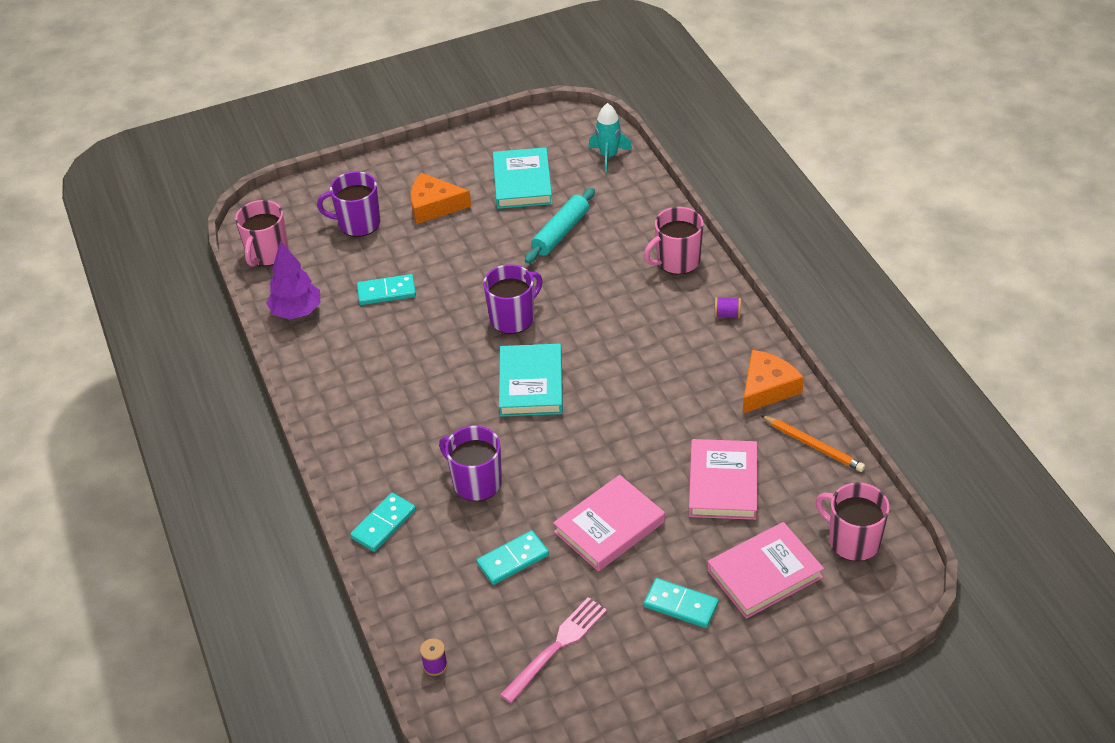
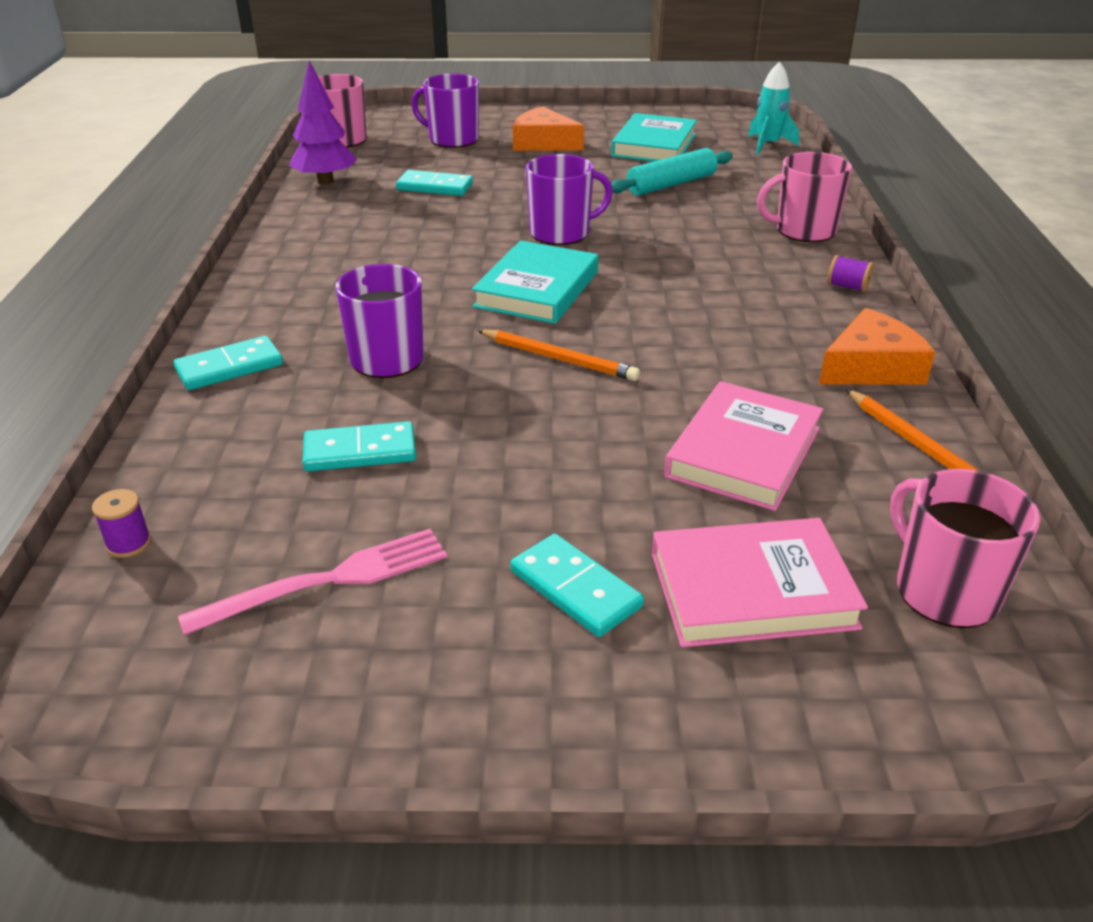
camera: 20 degrees right, 10 degrees down
(582, 445) = (559, 359): none -> orange pencil
(609, 527) = (531, 454): pink book -> none

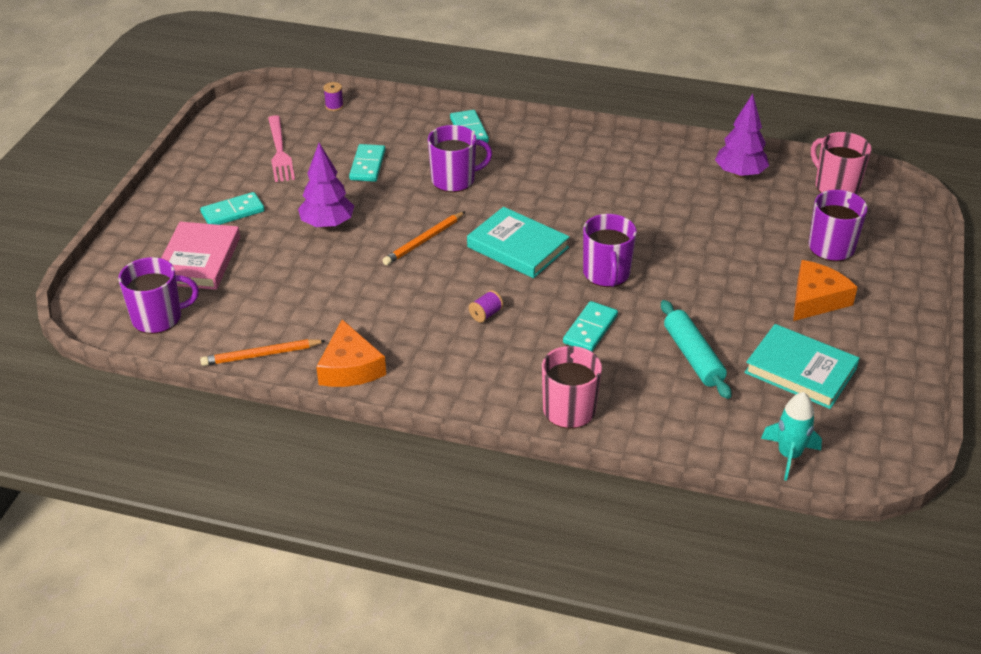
camera: 105 degrees right, 5 degrees up
(435, 187) = (716, 225): turquoise domino -> turquoise domino (590, 329)
(560, 457) = (327, 224): none -> purple tree
(743, 452) = (295, 287): pink book -> none
(847, 287) = (461, 398): purple spool -> purple spool (486, 314)
(944, 591) = (158, 318): pink mug -> purple mug

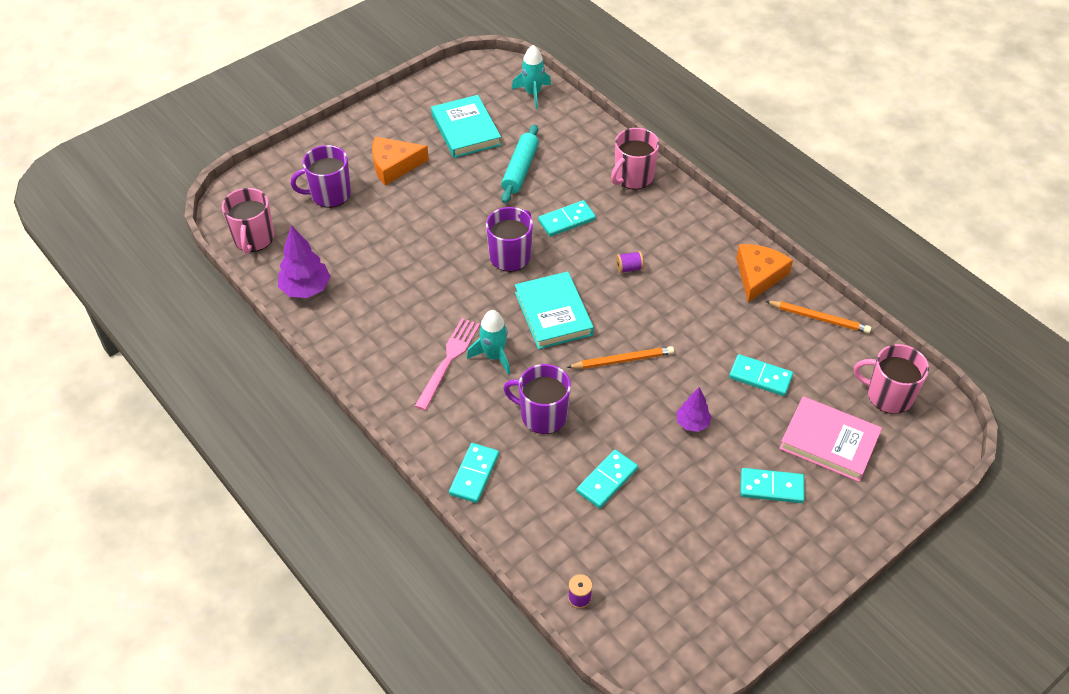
camera: 145 degrees left, 10 degrees up
(158, 318) = (888, 395): purple mug -> pink mug
(199, 260) = (829, 442): pink book -> pink book turned 75 degrees clockwise
(280, 152) = (681, 551): pink fork -> pink fork (449, 359)
(290, 281) = (760, 377): none -> turquoise domino
(327, 224) = (692, 423): purple tree -> purple tree, size x0.62
(534, 198) = (494, 356): none -> turquoise rocket

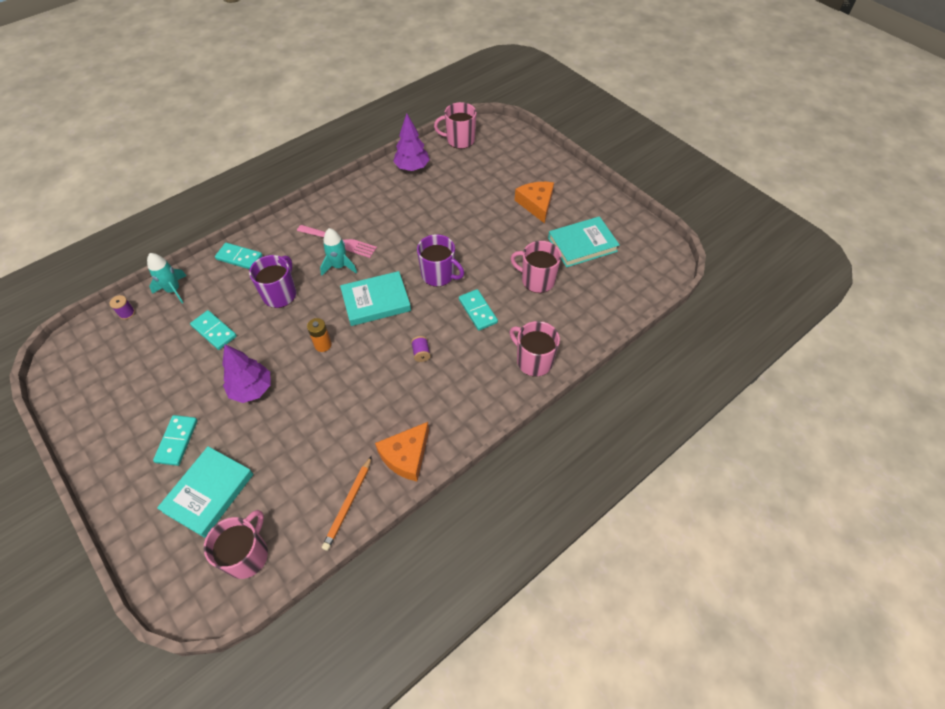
camera: 90 degrees right, 5 degrees up
(329, 194) = (503, 172): purple mug -> none
(520, 170) = (537, 280): turquoise rolling pin -> pink mug
(533, 93) = (637, 288): turquoise rocket -> turquoise rocket (173, 290)
(622, 360) = (323, 345): orange pencil -> orange battery
(692, 423) = (252, 389): purple tree -> purple tree, size x1.62
(758, 276) = (406, 455): orange cheese -> orange cheese turned 105 degrees clockwise
(760, 377) = (288, 445): turquoise domino -> none
(829, 442) = (209, 493): pink book -> turquoise book

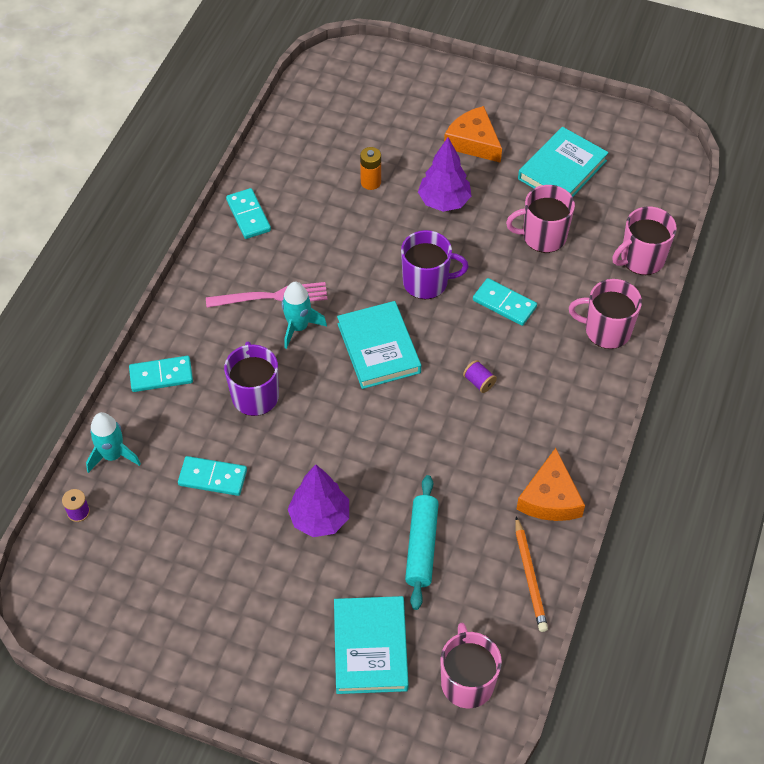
camera: 30 degrees left, 0 degrees up
(177, 441) = (283, 617): turquoise domino -> turquoise domino (248, 215)
(297, 442) = (422, 546): none -> turquoise rolling pin
(323, 345) = (359, 428): orange battery -> orange battery (370, 182)
(376, 301) = (378, 348): turquoise book -> turquoise book turned 60 degrees counterclockwise
(412, 167) = (283, 159): purple tree -> purple tree (444, 201)
(459, 140) = (314, 95): pink mug -> pink mug (641, 259)

